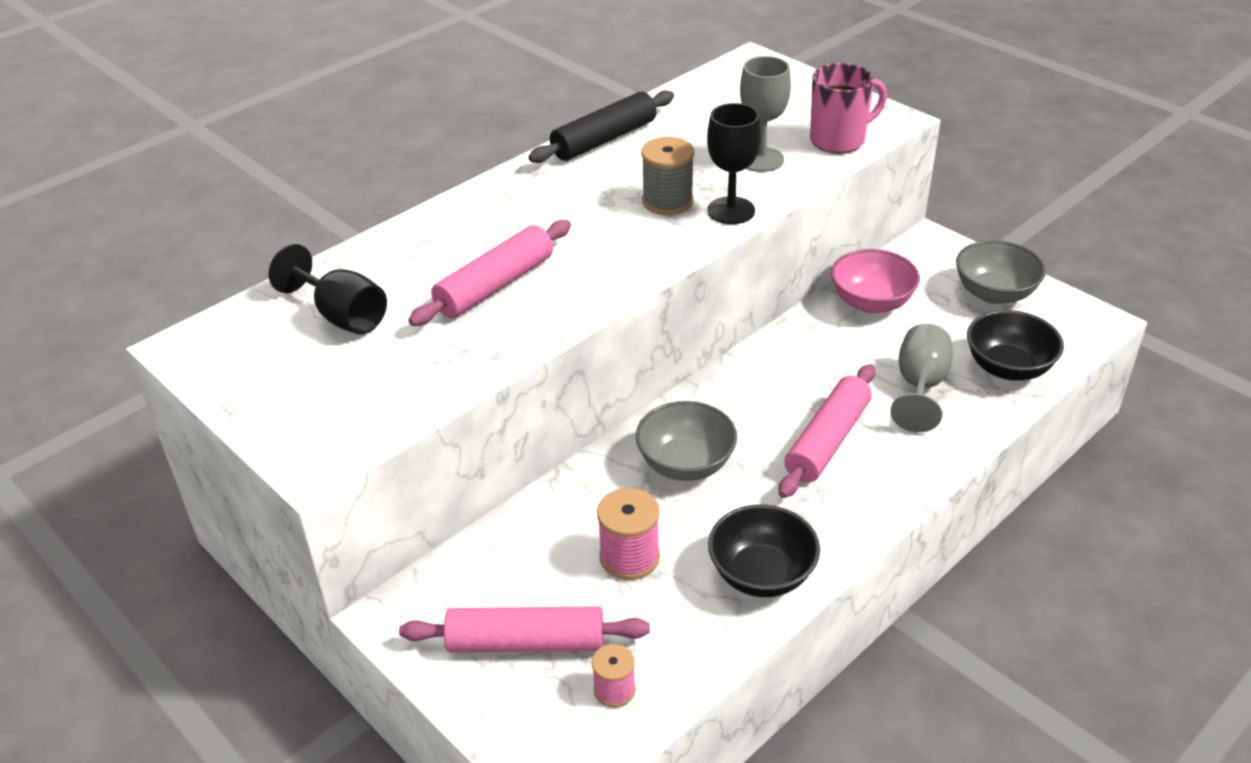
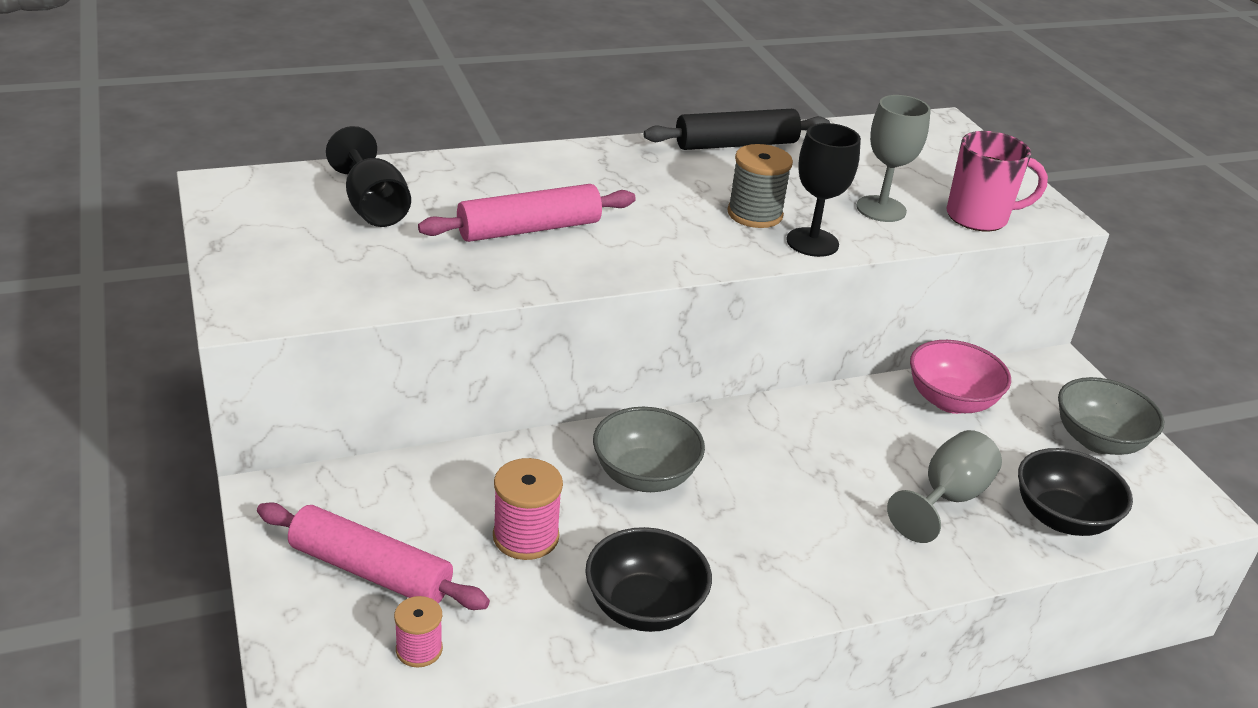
camera: 20 degrees right, 5 degrees down
(827, 441) = (806, 511): pink rolling pin -> none

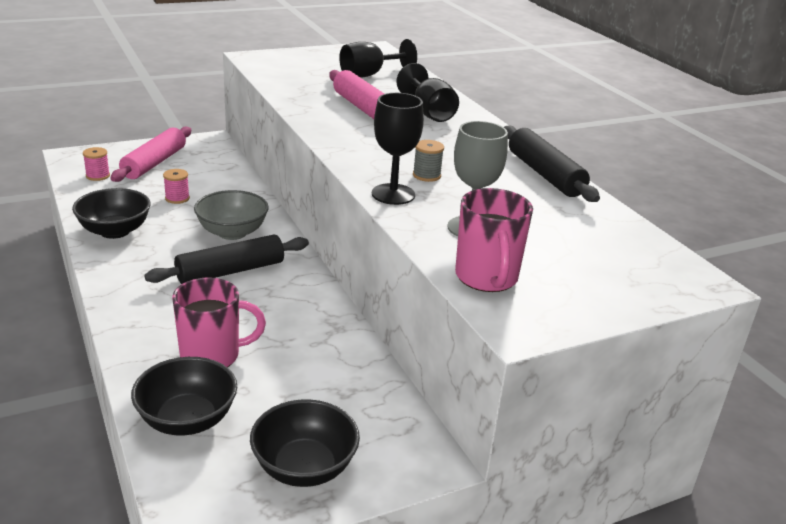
camera: 85 degrees right, 5 degrees down
(526, 536) = (177, 198): pink spool -> pink spool, size x0.63
(544, 182) = (429, 113): none -> black goblet
(755, 214) = (426, 175): grey spool -> grey spool, size x0.63
(755, 480) = (230, 271): none -> black rolling pin
(947, 498) = (212, 356): grey goblet -> pink mug
(950, 401) = (347, 374): pink bowl -> none
(1098, 441) = (304, 467): grey bowl -> black bowl

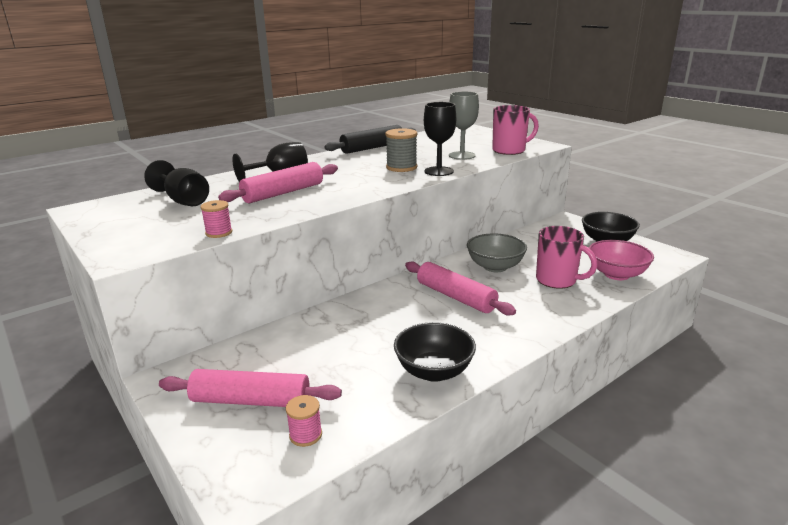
camera: 100 degrees left, 5 degrees down
(177, 198) = (342, 356): pink spool -> pink spool (219, 233)
(187, 420) = (616, 274): black bowl -> pink bowl
(212, 356) = (557, 280): pink mug -> pink mug turned 150 degrees clockwise
(230, 271) = (455, 297): black rolling pin -> pink rolling pin
(232, 232) = (394, 310): grey bowl -> grey bowl (495, 267)
(426, 175) = (401, 167): grey spool -> grey spool, size x1.59

